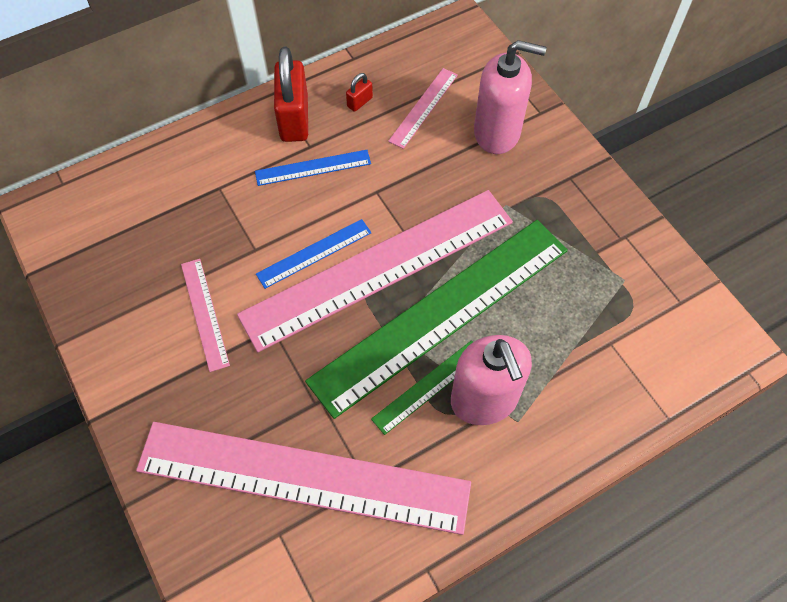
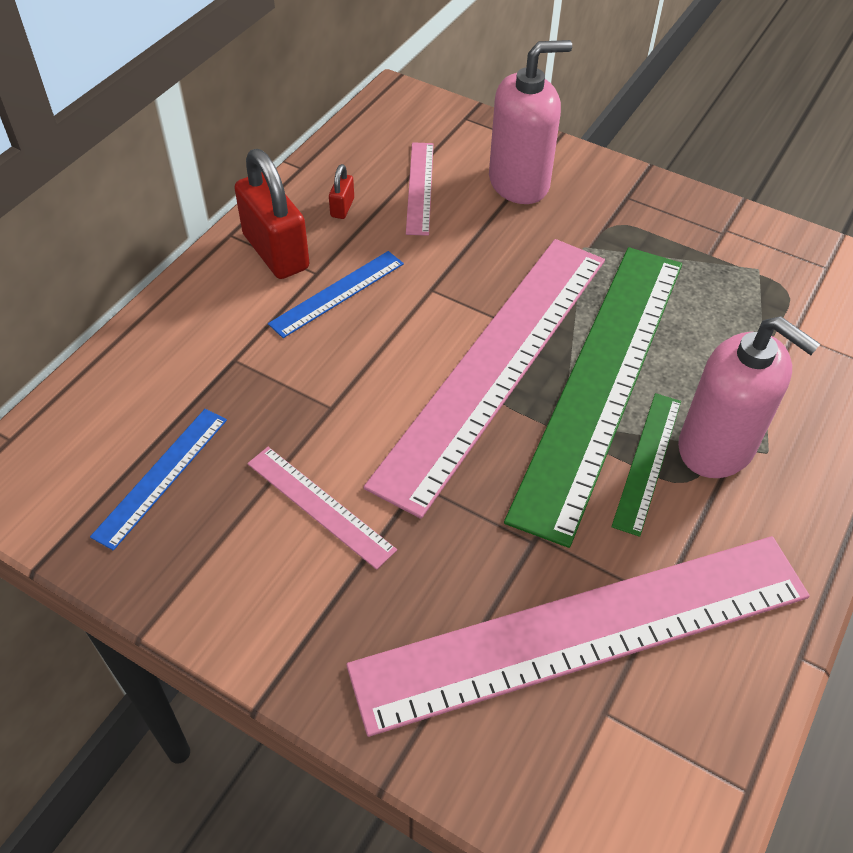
camera: 30 degrees left, 10 degrees down
(314, 253) = (407, 381): blue ruler -> blue ruler (161, 476)

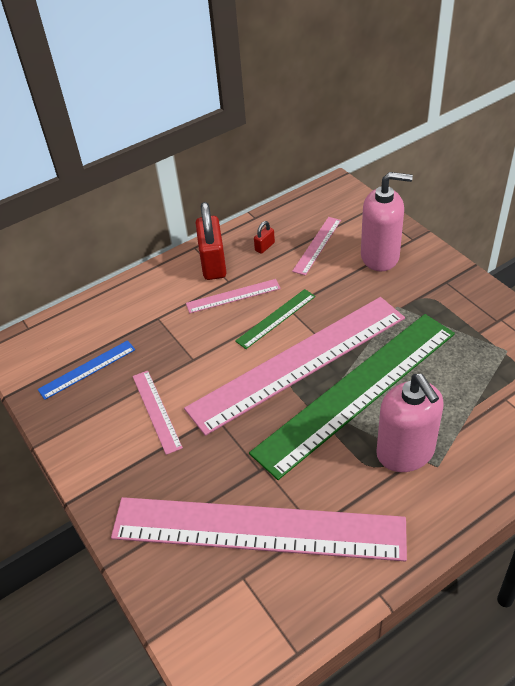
camera: 30 degrees right, 5 degrees down
(337, 293) = (233, 296): blue ruler -> pink ruler
(647, 461) = (356, 447): green ruler -> green ruler (276, 318)

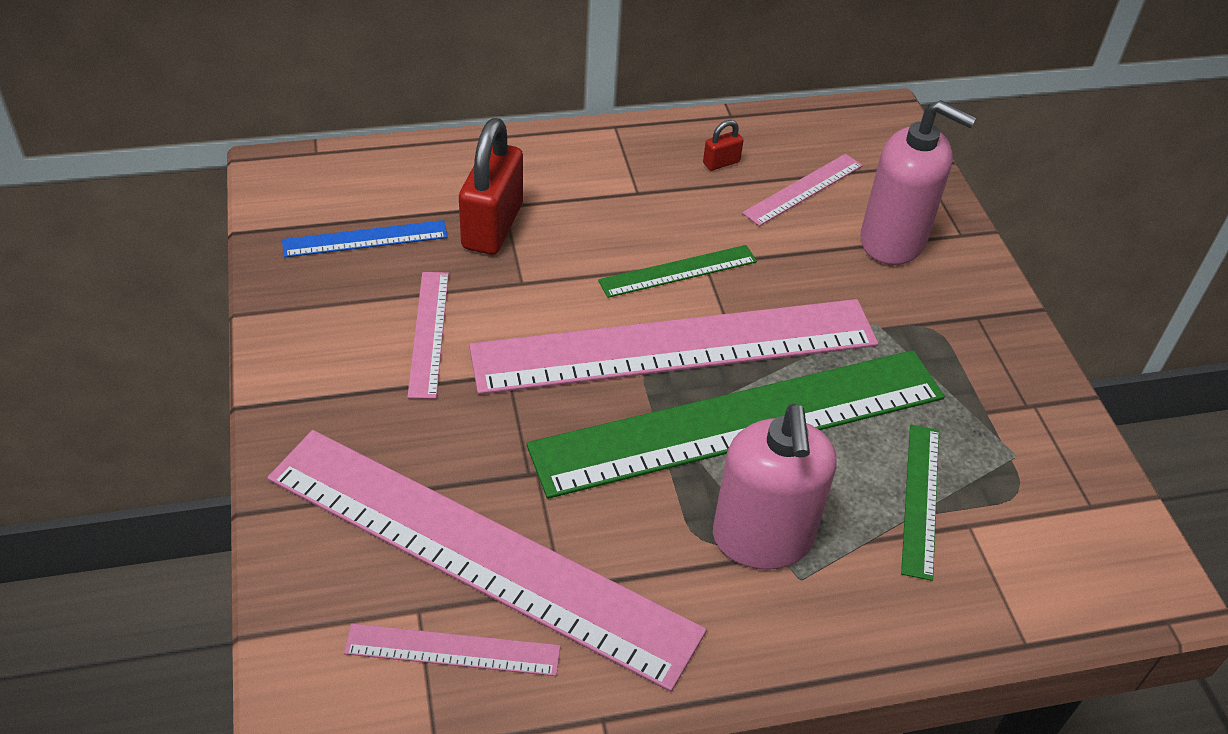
camera: 15 degrees right, 0 degrees up
(213, 263) = (629, 159): red padlock -> red padlock (492, 226)
(233, 296) = (632, 216): pink ruler -> pink ruler (453, 650)
(473, 395) = (920, 499): none -> green ruler

